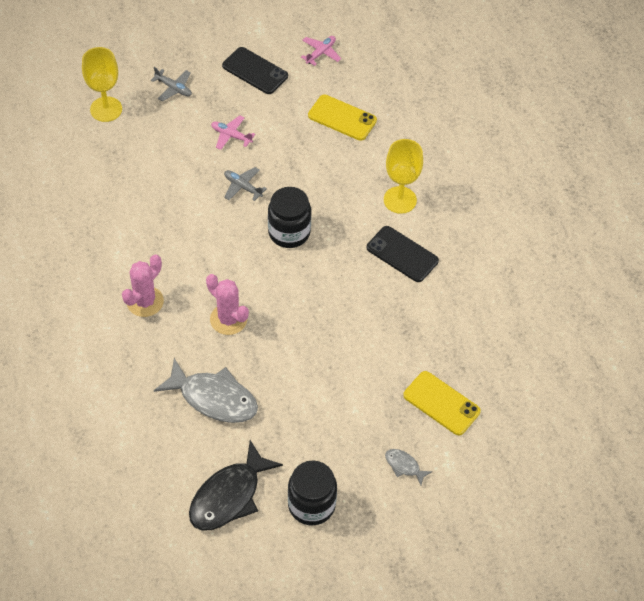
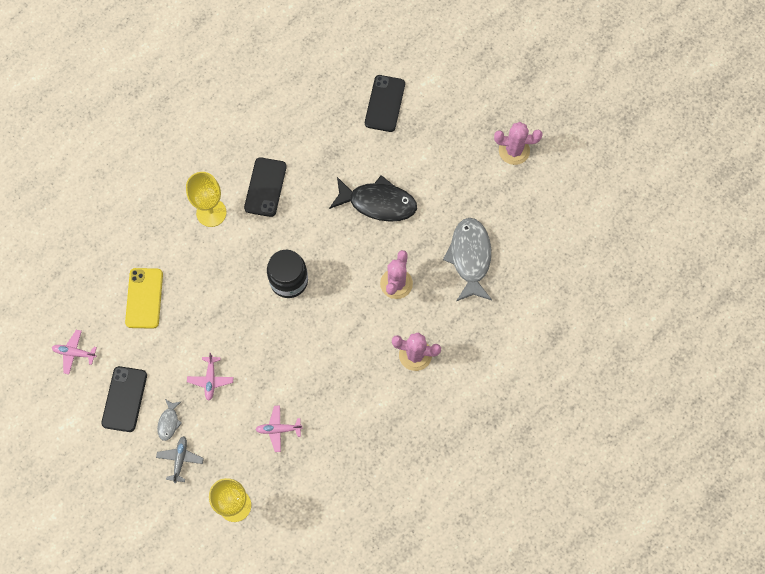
camera: 115 degrees left, 15 degrees up
(150, 166) = (278, 429): none -> pink plane
(229, 496) = (540, 206): black fish -> black fish (378, 203)
(243, 187) = (261, 341): grey plane -> none
(311, 505) = (514, 150): black jar -> pink cactus
(404, 466) = (449, 106): grey fish -> grey fish (169, 422)
(441, 403) = (385, 103): yellow phone -> black phone

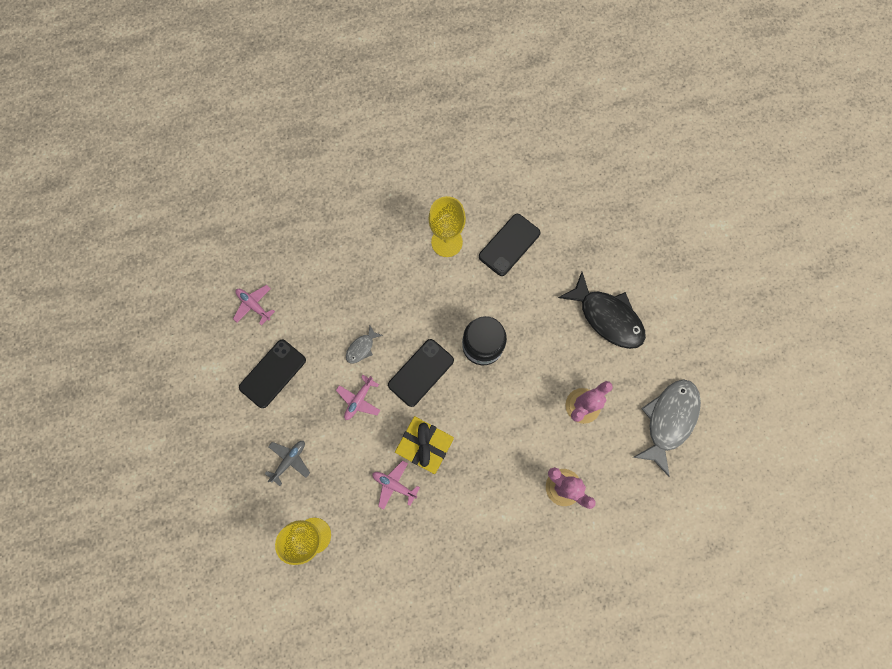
camera: 30 degrees right, 5 degrees up
(144, 298) = (343, 289): yellow phone -> none
(169, 422) = (299, 419): grey fish -> grey fish (361, 348)
(286, 385) = (425, 446): none -> yellow gift
(385, 103) = (665, 225): black phone -> black phone (421, 372)
(514, 150) = (768, 337): pink cactus -> none

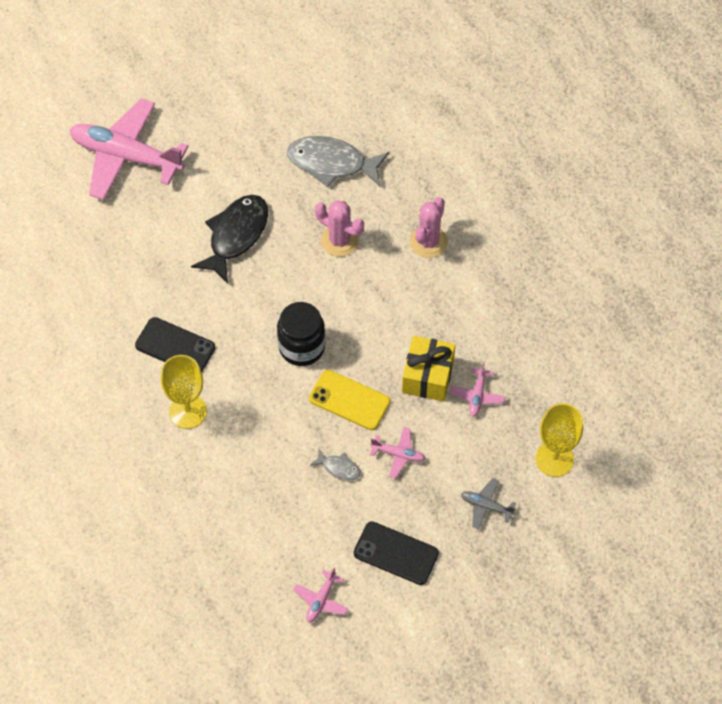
camera: 105 degrees left, 15 degrees down
(421, 372) = (349, 400): black phone -> yellow phone
(709, 243) = (126, 156): none -> pink plane

